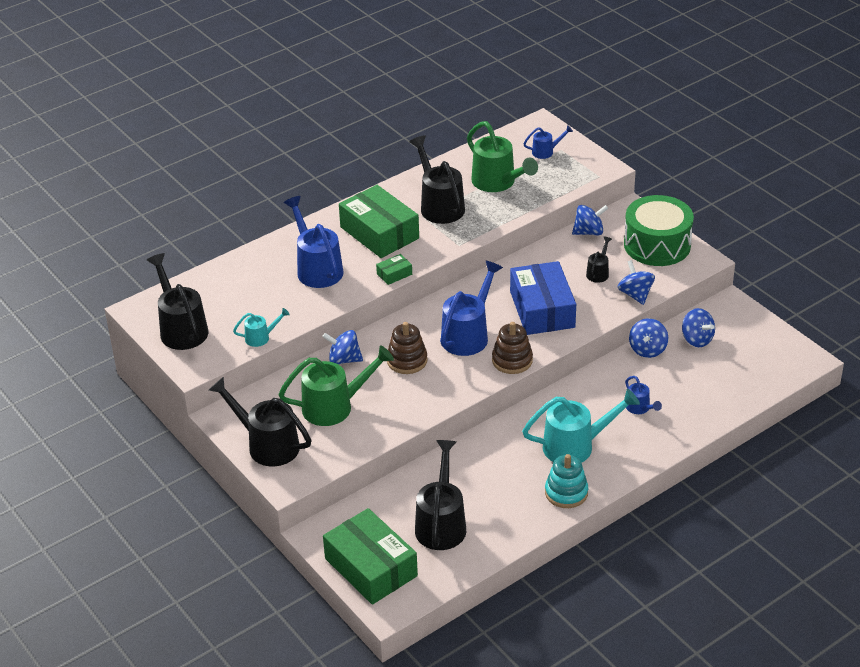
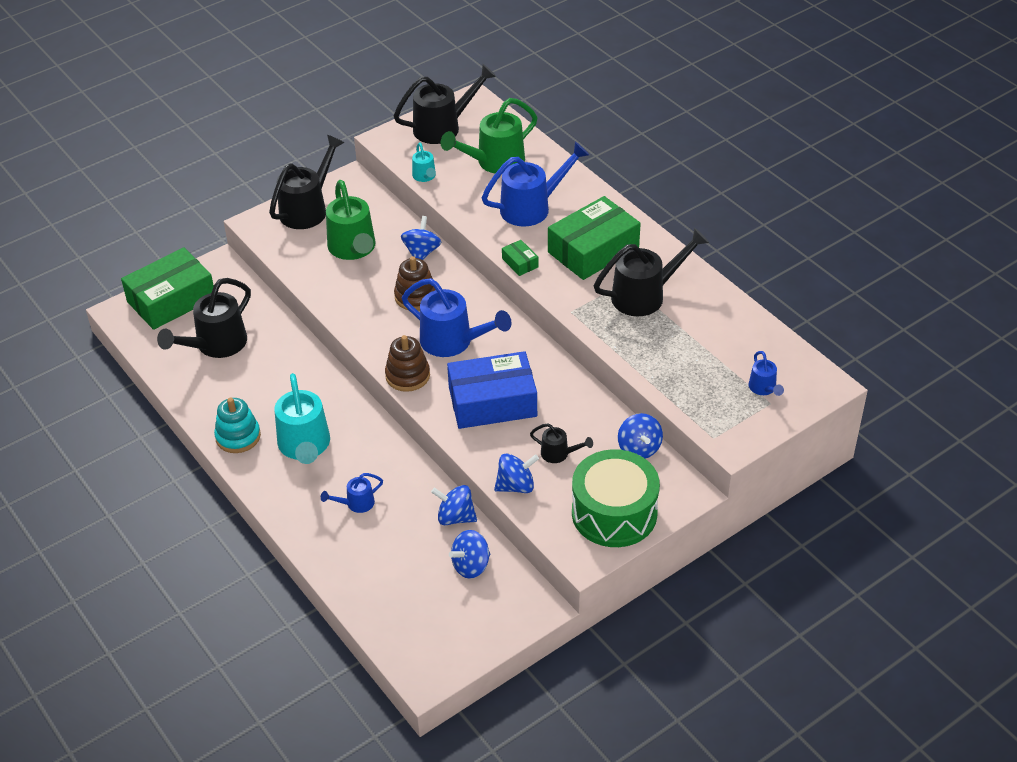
camera: 90 degrees right, 5 degrees up
(441, 523) = (215, 345): black watering can -> black watering can turned 120 degrees clockwise
(498, 183) = (693, 344): green watering can -> green watering can (494, 162)

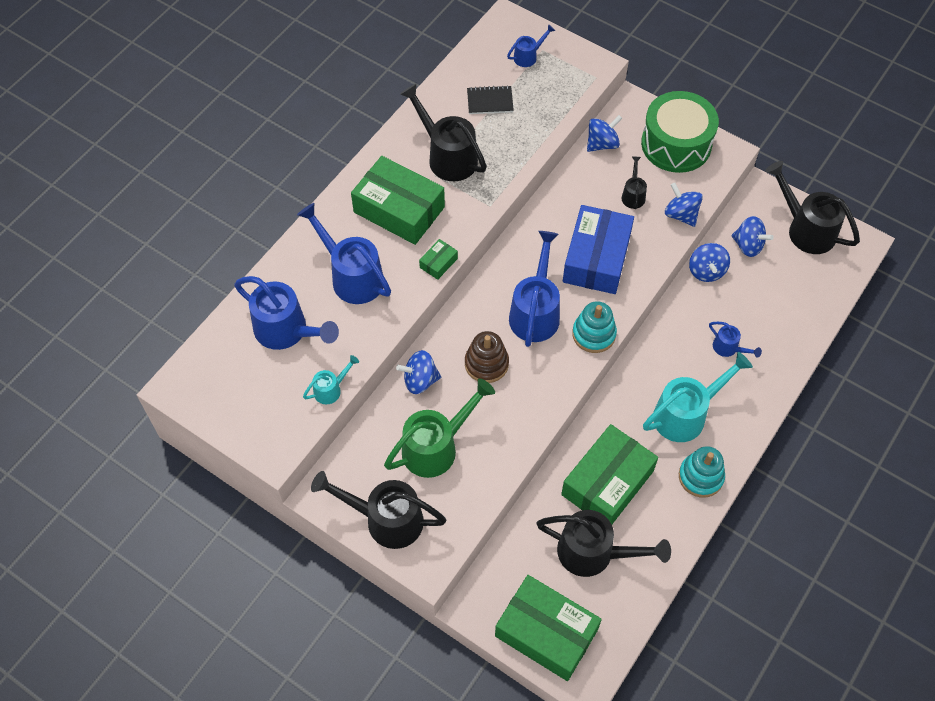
camera: 110 degrees left, 15 degrees up
(271, 371) = (607, 483): none -> green box
(407, 375) = (594, 334): brown stacking toy -> turquoise stacking toy
(443, 127) = (236, 400): black watering can -> black watering can (805, 229)
(492, 402) = (596, 258): blue box -> blue box turned 45 degrees clockwise
(494, 162) = (287, 331): green watering can -> blue watering can
(708, 342) = (490, 101): none -> black notebook

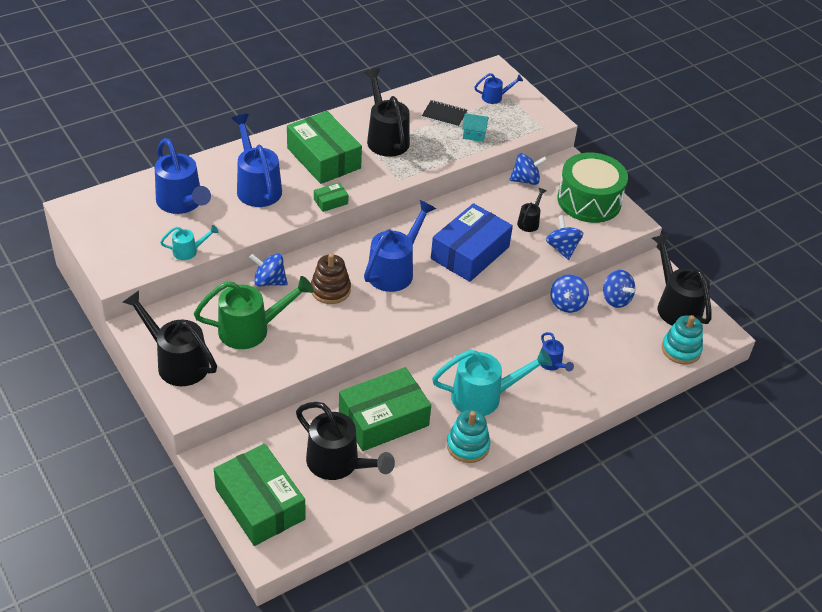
camera: 20 degrees right, 15 degrees down
(533, 115) = (474, 134): none -> turquoise house
(594, 334) = (433, 302): turquoise stacking toy -> turquoise stacking toy (681, 349)

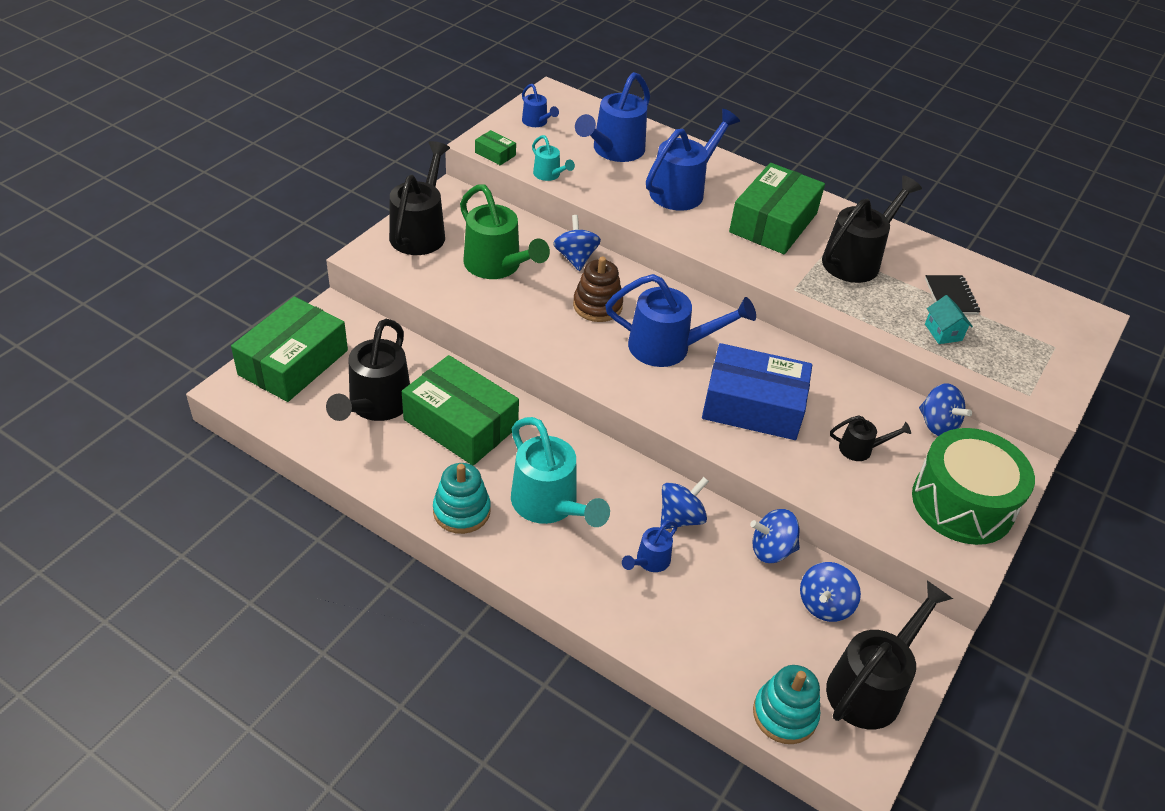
camera: 65 degrees right, 0 degrees up
(331, 201) = (707, 247): green box -> green box (495, 154)
(495, 97) = (1038, 333): blue watering can -> blue watering can (537, 122)
(562, 248) = (840, 497): blue spinning top -> blue spinning top (680, 518)

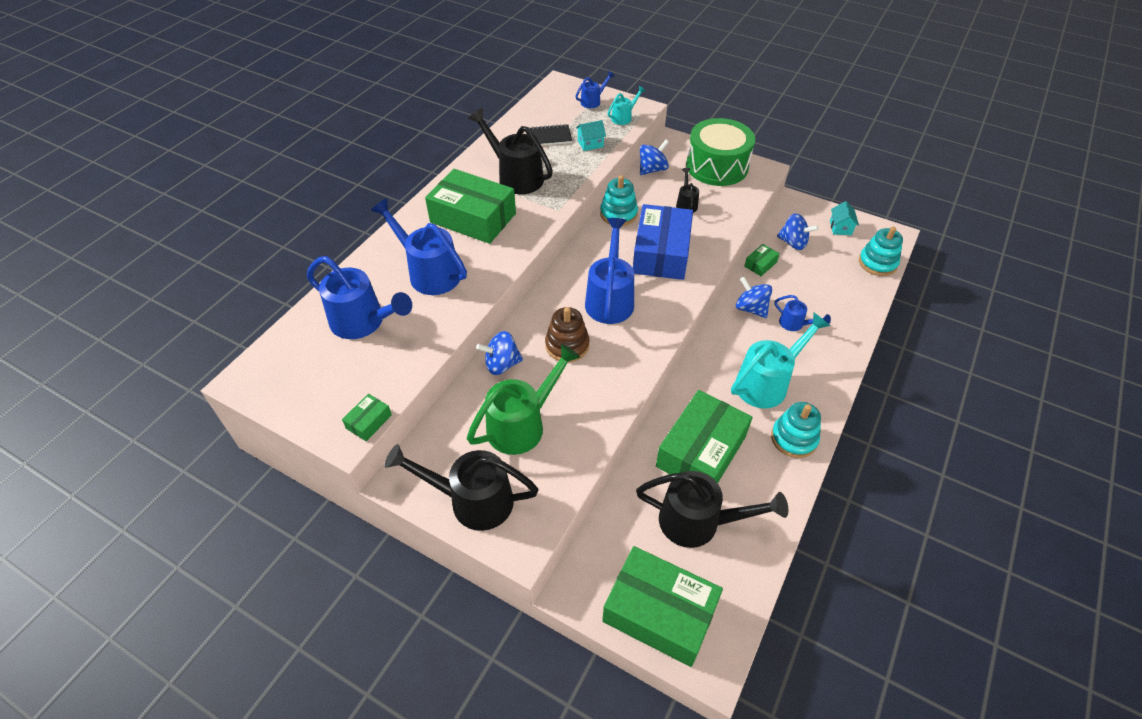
camera: 90 degrees left, 5 degrees up
(537, 122) = (305, 389): blue watering can -> blue watering can (593, 101)
(549, 175) = (409, 371): turquoise watering can -> turquoise watering can (624, 117)
(771, 550) = (760, 264): blue spinning top -> green box
(829, 375) = (618, 214): none -> turquoise stacking toy
(871, 686) = (840, 228): black watering can -> turquoise house

